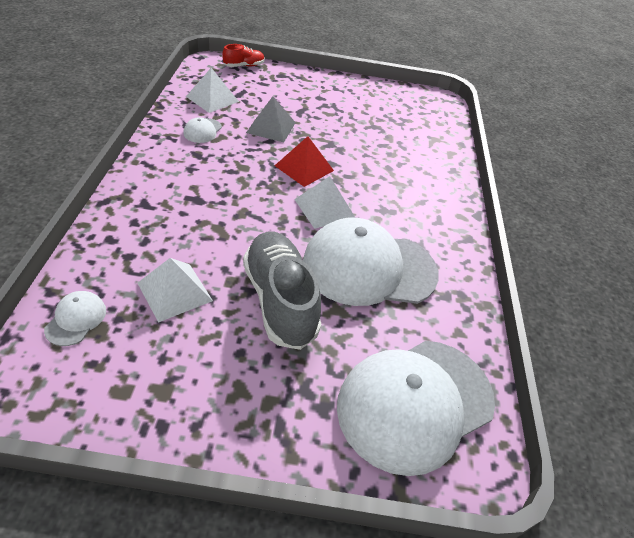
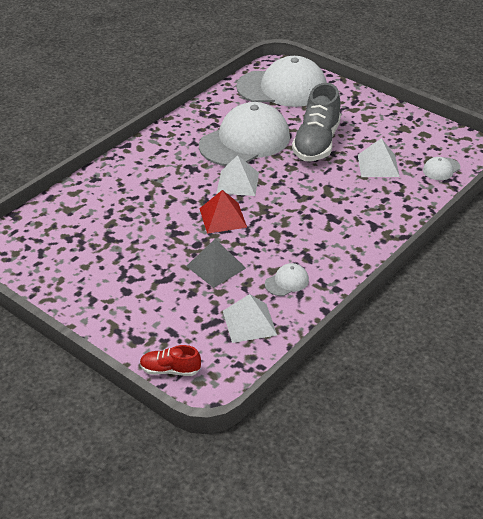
camera: 140 degrees left, 5 degrees down
(369, 268) = (245, 141): white cap -> white cap turned 75 degrees counterclockwise

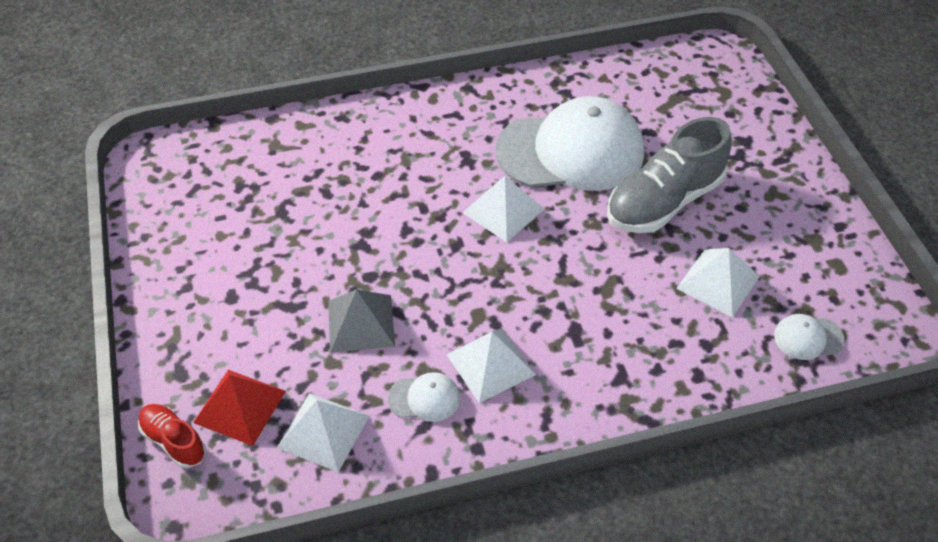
camera: 35 degrees right, 10 degrees up
(223, 217) = (436, 254): red pyramid -> red pyramid (240, 406)
(282, 88) = (696, 92): white cap -> none
(305, 251) = (491, 364): none -> white pyramid

